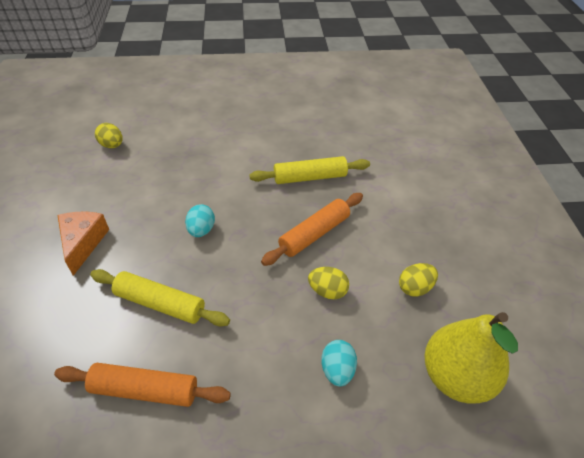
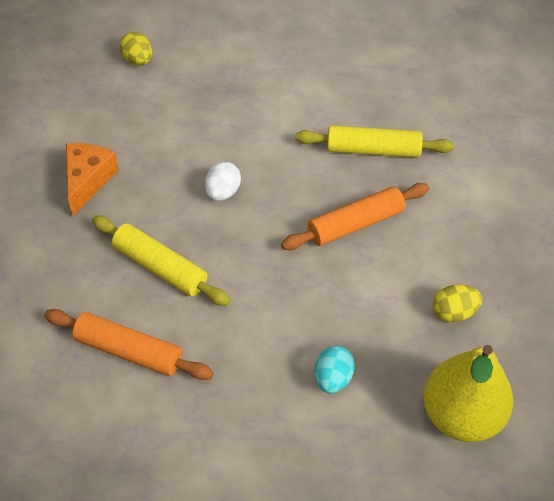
camera: 15 degrees right, 5 degrees up
(201, 230) = (222, 192): turquoise egg -> white egg
(327, 291) = (349, 294): yellow egg -> none

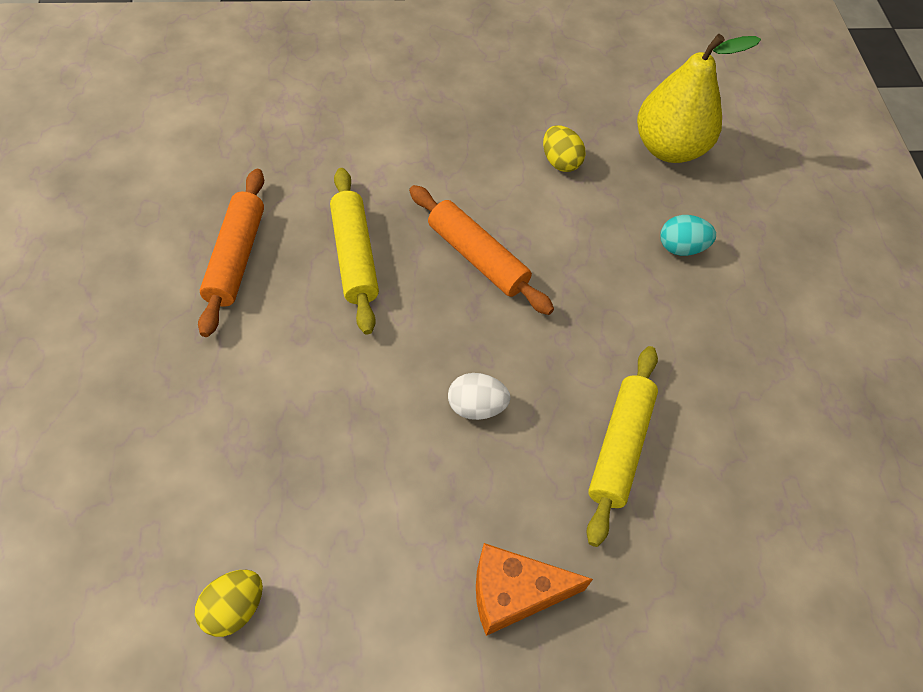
camera: 110 degrees left, 5 degrees up
(128, 351) = (745, 446): orange rolling pin -> orange rolling pin (235, 258)

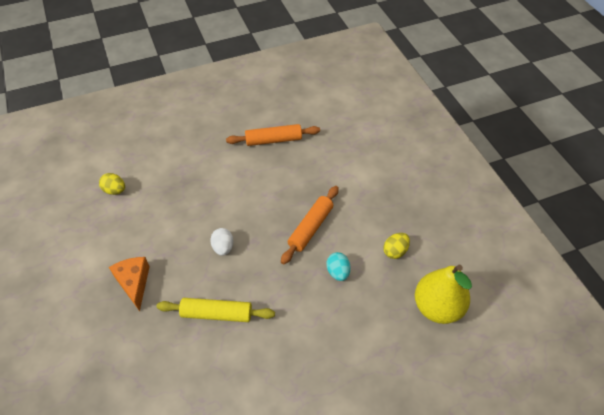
camera: 80 degrees right, 5 degrees down
(354, 256) = (291, 180): yellow rolling pin -> none
(681, 248) = (359, 325): turquoise egg -> turquoise egg (338, 272)

